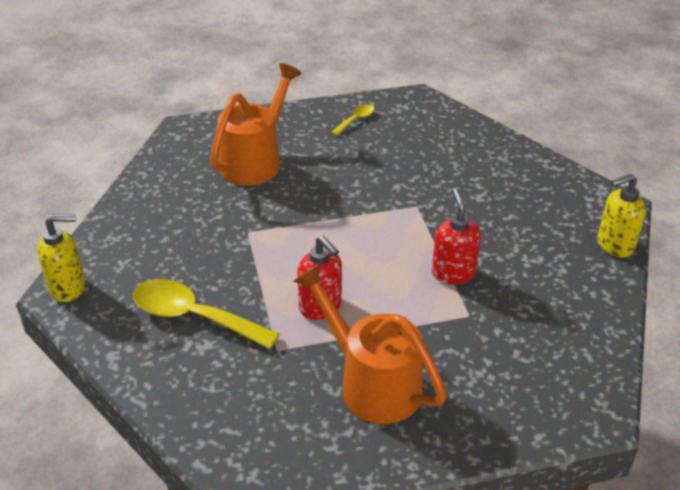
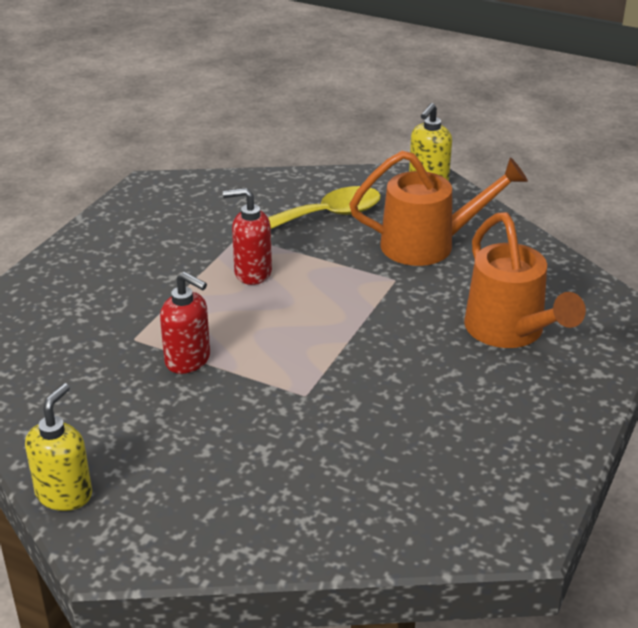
camera: 130 degrees right, 5 degrees down
(356, 120) = (521, 444): yellow spoon -> none
(371, 383) = (148, 258): orange watering can -> orange watering can (428, 245)

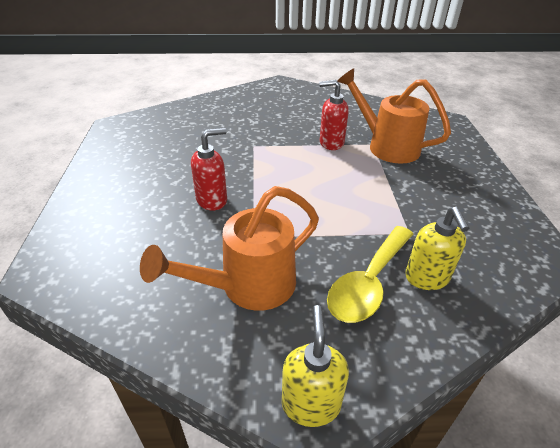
camera: 150 degrees right, 5 degrees up
(64, 494) = (316, 90): yellow soap dispenser -> yellow soap dispenser (427, 278)
(252, 273) = (360, 204): red soap dispenser -> red soap dispenser (212, 200)
(510, 331) = (143, 221): orange watering can -> orange watering can (387, 146)

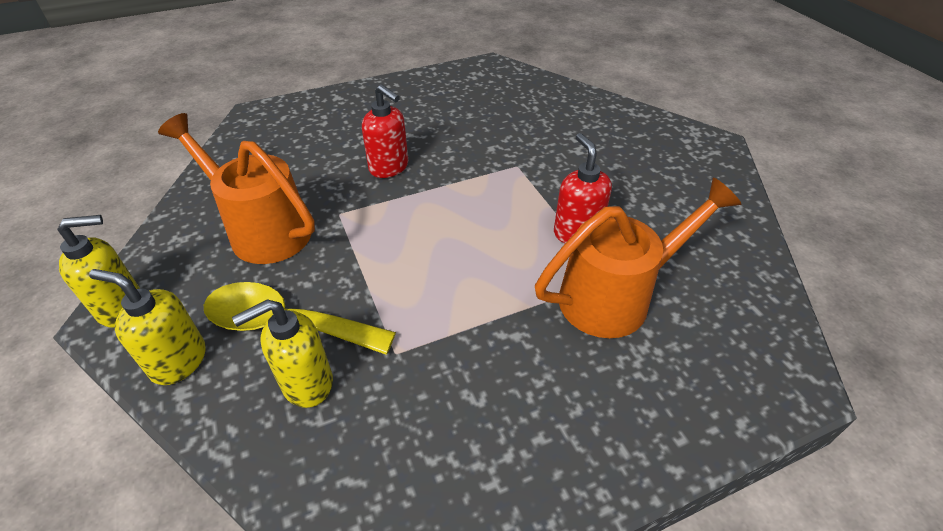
camera: 70 degrees right, 5 degrees up
(387, 146) = (615, 297): orange watering can -> orange watering can turned 45 degrees clockwise
(391, 355) = (178, 361): none -> yellow soap dispenser

